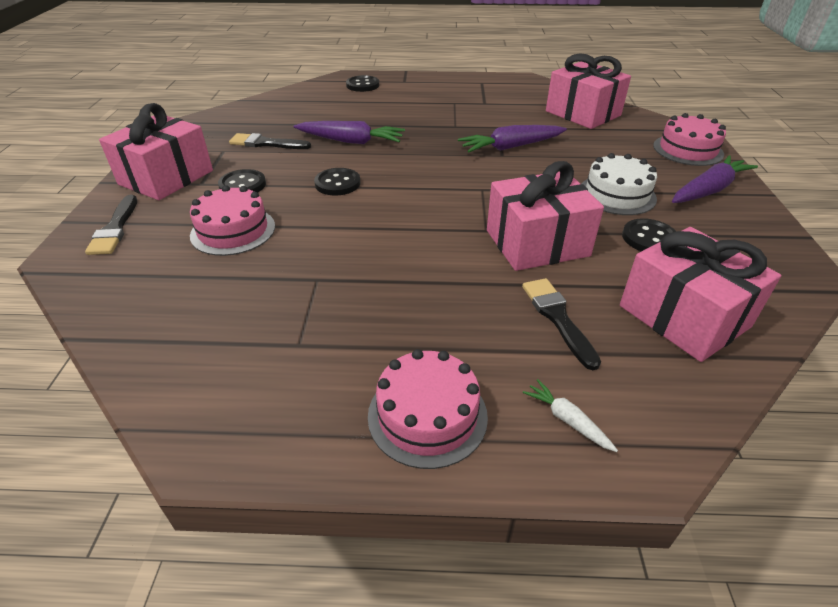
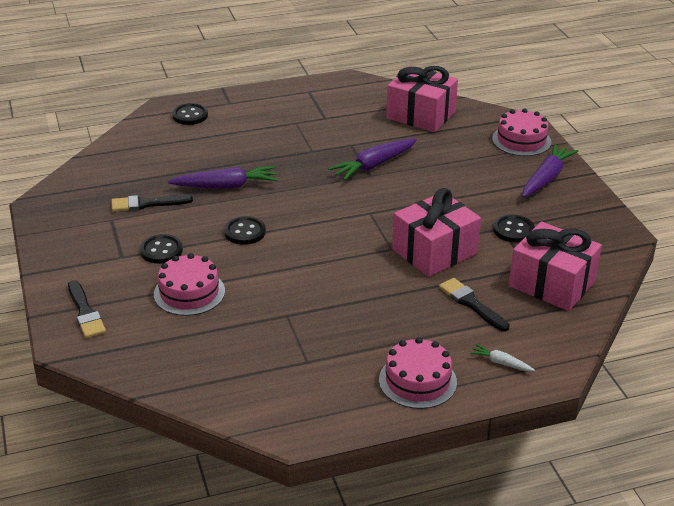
camera: 20 degrees left, 5 degrees down
(166, 177) = (83, 257): pink gift -> none
(617, 194) = (478, 196): white cake -> none

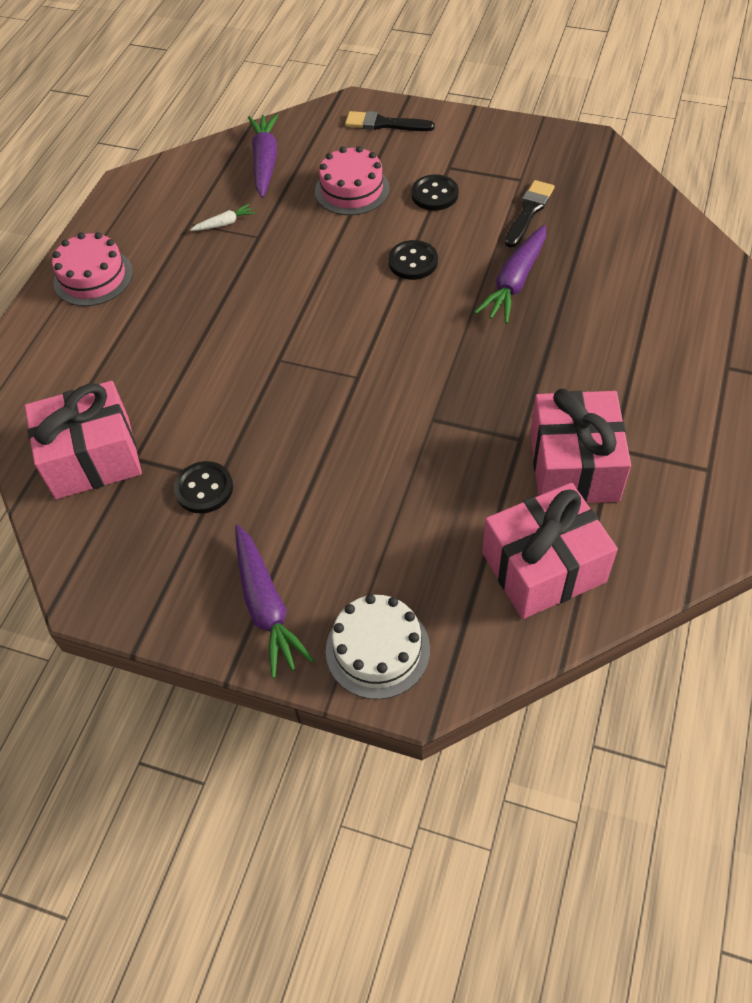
camera: 130 degrees right, 20 degrees up
(190, 115) = (714, 315): black button -> none
(373, 165) = (452, 435): purple carrot -> purple carrot (265, 162)
(434, 251) = (239, 392): pink gift -> pink gift (574, 466)
(471, 304) = (137, 371): black brush -> none
(501, 363) = (48, 343): white carrot -> white carrot (224, 223)
(521, 140) = (377, 649): pink cake -> white cake

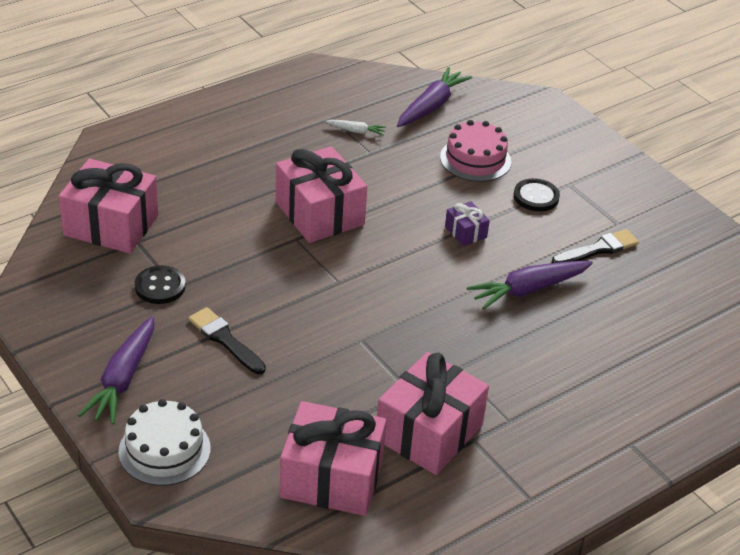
camera: 30 degrees right, 15 degrees down
(93, 277) = (229, 116): pink cake -> none
(274, 322) = (319, 213): none -> pink gift
(384, 124) = (553, 128): black brush -> black brush (225, 340)
(413, 262) = (465, 232): black button -> purple gift

